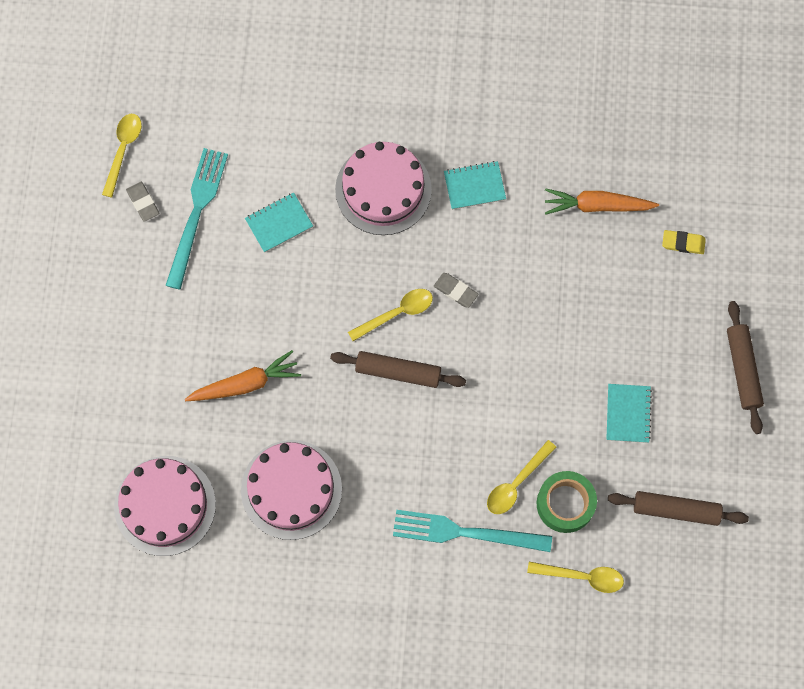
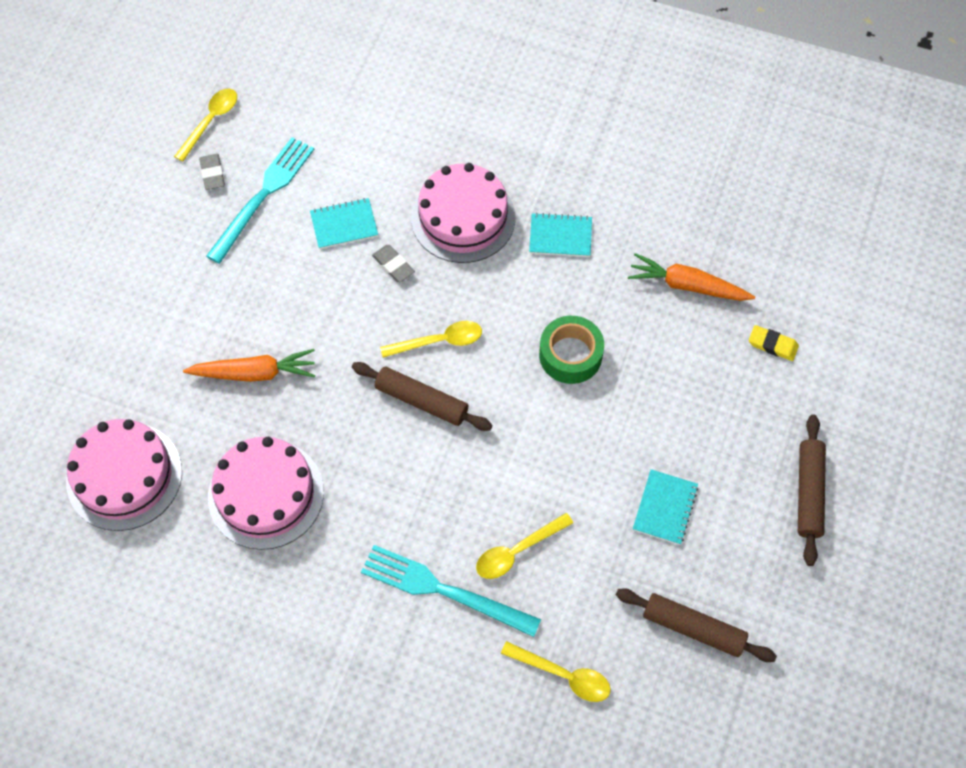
camera: 15 degrees right, 10 degrees down
(455, 291) = (509, 334): grey eraser -> grey eraser (393, 265)
(565, 504) = (566, 588): green tape -> green tape (570, 355)

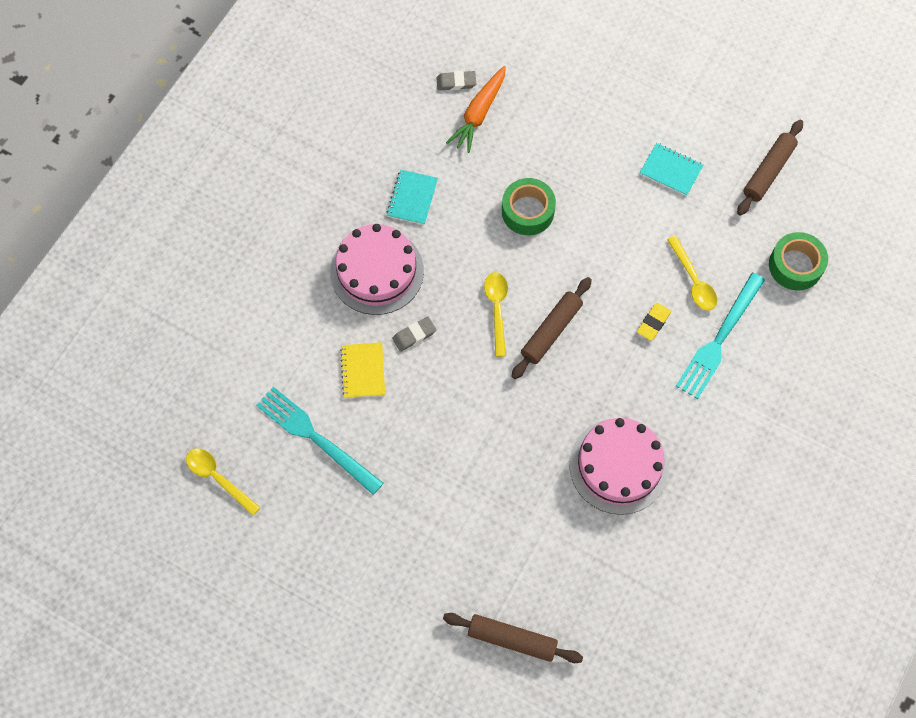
camera: 80 degrees left, 5 degrees up
(124, 476) = (585, 584): pink cake -> none
(212, 174) = (280, 482): grey eraser -> grey eraser (456, 82)
(254, 373) = (501, 464): orange carrot -> none
(344, 225) = (363, 371): turquoise notebook -> yellow notebook
(563, 675) = (795, 265): yellow spoon -> green tape
(772, 345) = (544, 66): yellow eraser -> yellow eraser (653, 323)
(808, 493) = (671, 72): brown rolling pin -> brown rolling pin (512, 639)

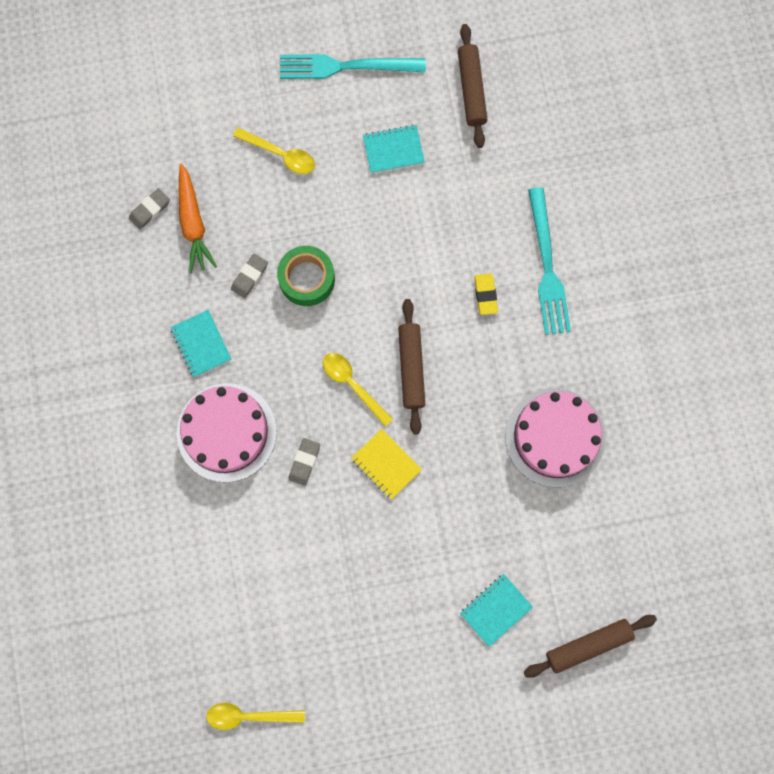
camera: 40 degrees left, 10 degrees up
(316, 438) = (299, 615): turquoise fork -> turquoise fork (346, 66)
(363, 371) = (288, 527): yellow notebook -> yellow notebook (386, 464)
(463, 554) = (496, 610): none -> turquoise notebook
(487, 179) = (249, 276): none -> grey eraser
(693, 280) = (487, 233): yellow spoon -> yellow spoon (280, 154)
(795, 265) = (556, 156): green tape -> none

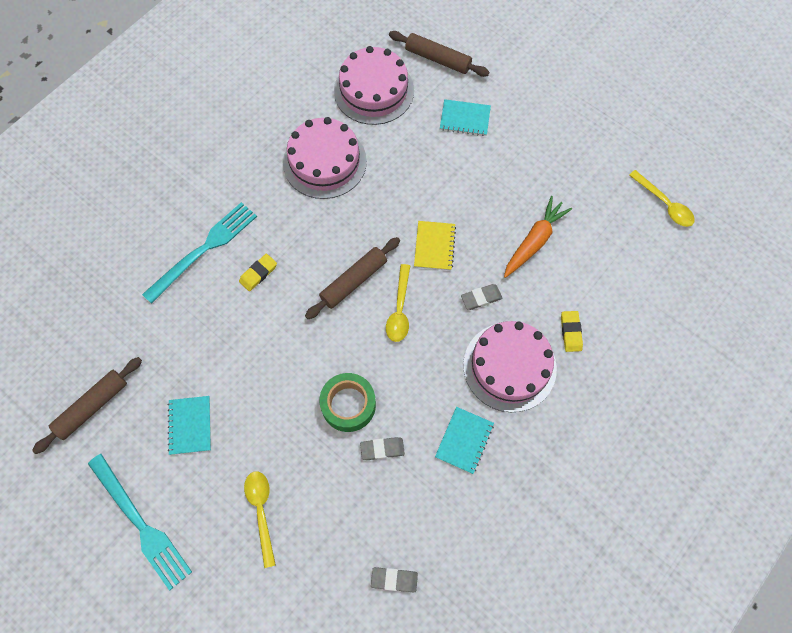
camera: 130 degrees left, 10 degrees down
(193, 223) = (376, 532): orange carrot -> orange carrot (534, 241)
(210, 510) = (570, 332): none -> yellow eraser
(393, 150) = (190, 425): turquoise notebook -> turquoise notebook turned 45 degrees clockwise
(600, 548) = (374, 90): none -> pink cake

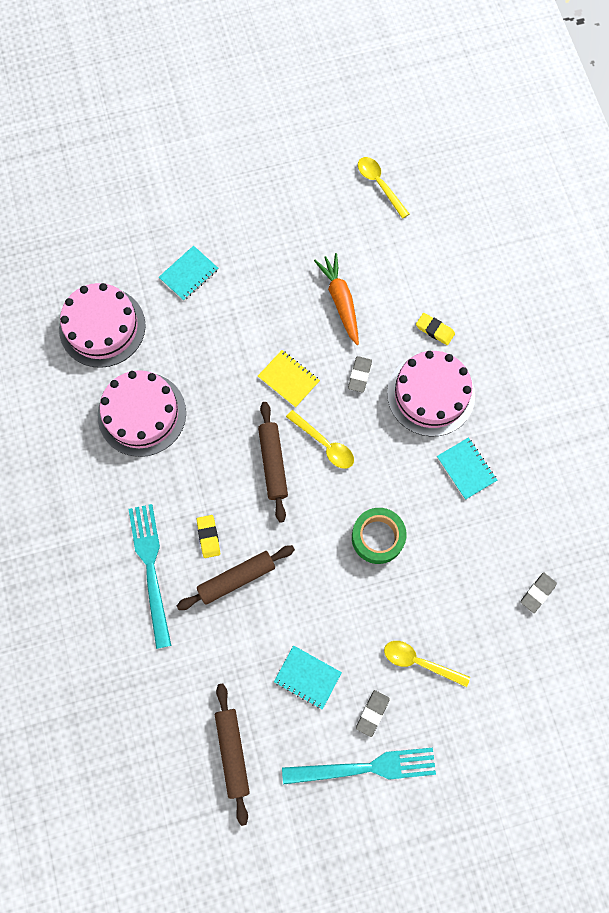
camera: 55 degrees left, 5 degrees up
(382, 449) = (431, 535): grey eraser -> grey eraser (372, 713)
(438, 59) = (112, 254): brown rolling pin -> brown rolling pin (236, 578)
(664, 204) = (379, 185): yellow spoon -> yellow spoon turned 120 degrees counterclockwise

